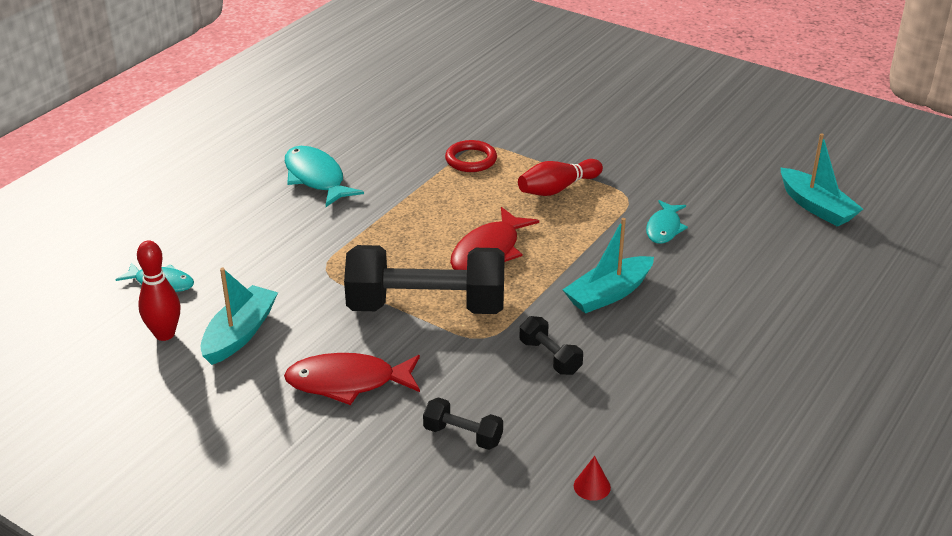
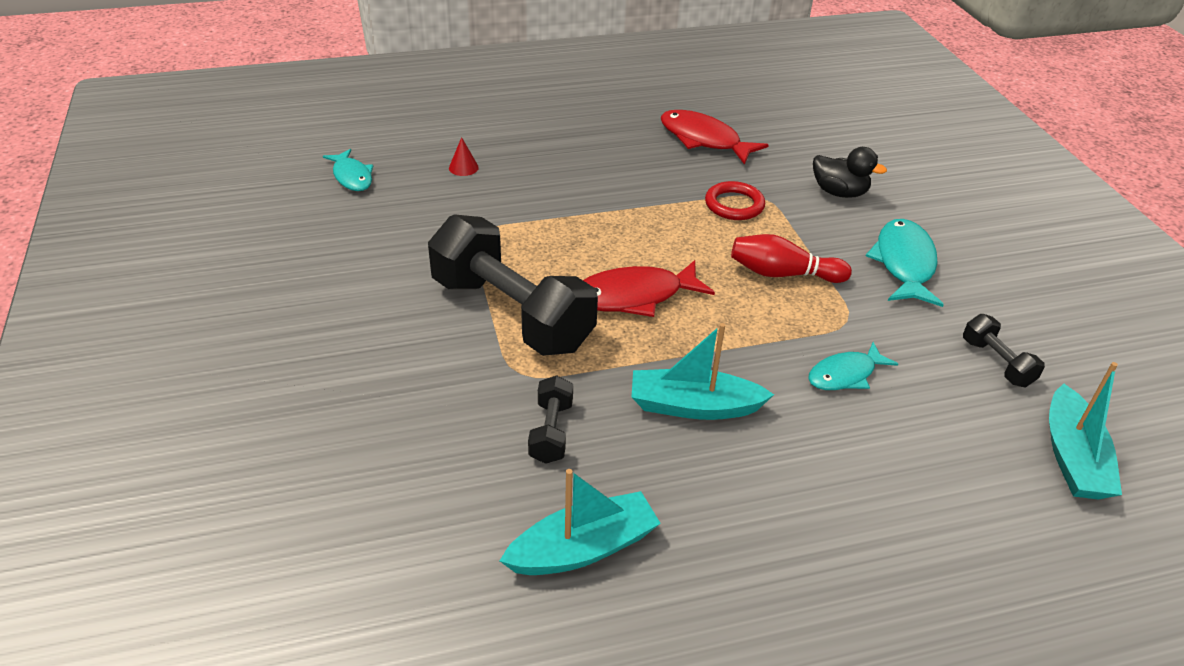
camera: 40 degrees right, 5 degrees up
(164, 334) = (297, 217): red bowling pin -> none
(240, 334) = (344, 248): turquoise boat -> turquoise boat (583, 548)
(316, 178) = (578, 154): turquoise fish -> turquoise fish (904, 263)
(347, 382) = (358, 339): red fish -> red fish (703, 140)
(463, 435) = (374, 452): black dumbbell -> black dumbbell (996, 363)
(524, 118) = (839, 192): none -> black duck
(592, 486) = (407, 592): red cone -> red cone (463, 167)

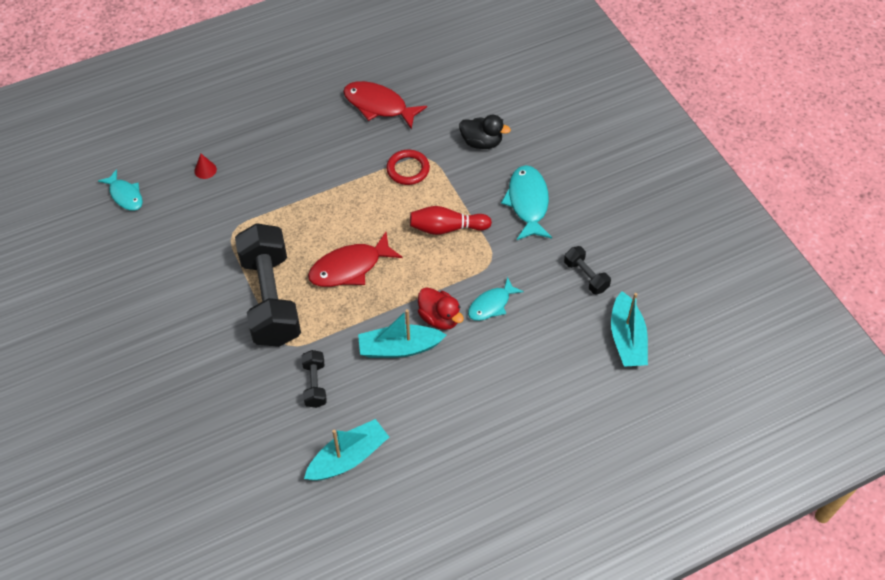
camera: 10 degrees left, 15 degrees up
(511, 314) = (270, 299): black dumbbell -> black dumbbell turned 45 degrees clockwise
(762, 378) = (439, 318): none -> red duck

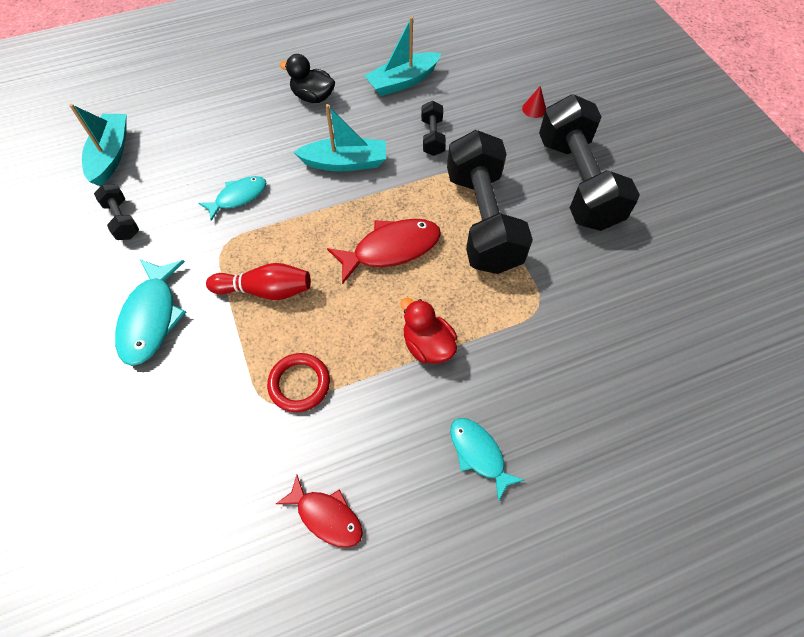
camera: 175 degrees left, 5 degrees up
(125, 195) = (698, 372): turquoise fish -> turquoise fish (478, 453)
(178, 343) = (577, 182): none -> black dumbbell
(205, 170) = (593, 407): red cone -> red cone (534, 109)
(378, 106) = (326, 516): red fish -> red fish, size x0.64
(439, 318) = (298, 188): red duck -> red duck (427, 345)
(481, 142) = (181, 424): black duck -> black duck (313, 97)

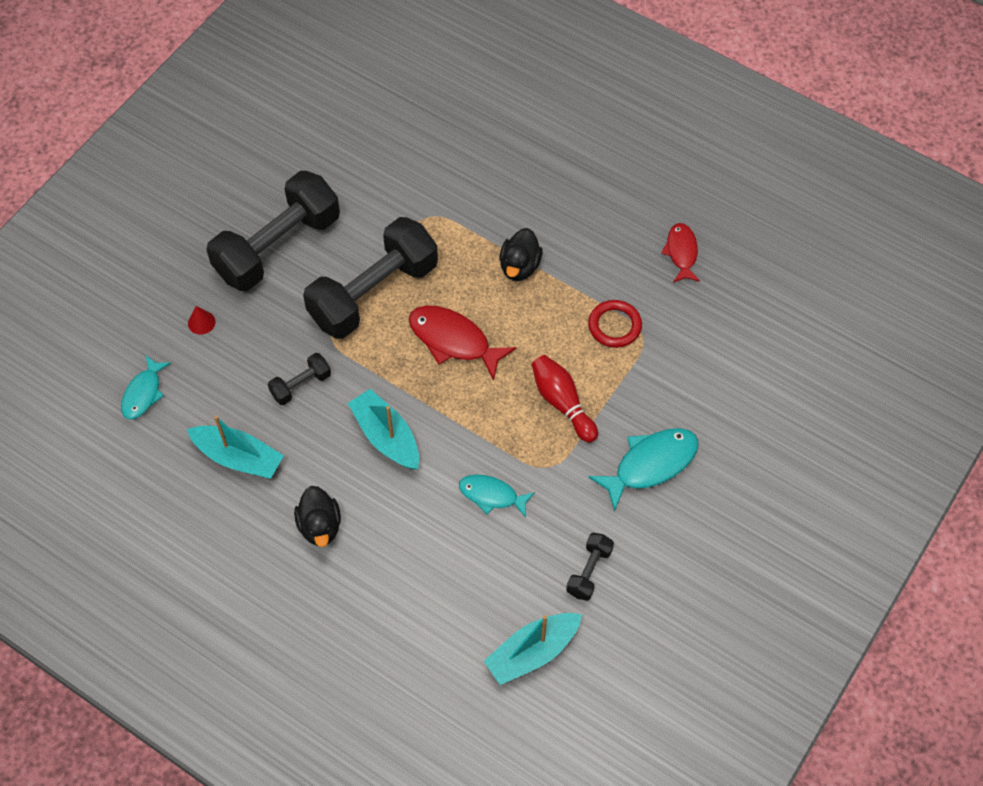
camera: 125 degrees left, 0 degrees up
(427, 345) = (519, 266): red duck -> black duck
(478, 453) = (573, 195): turquoise fish -> turquoise fish (143, 393)

